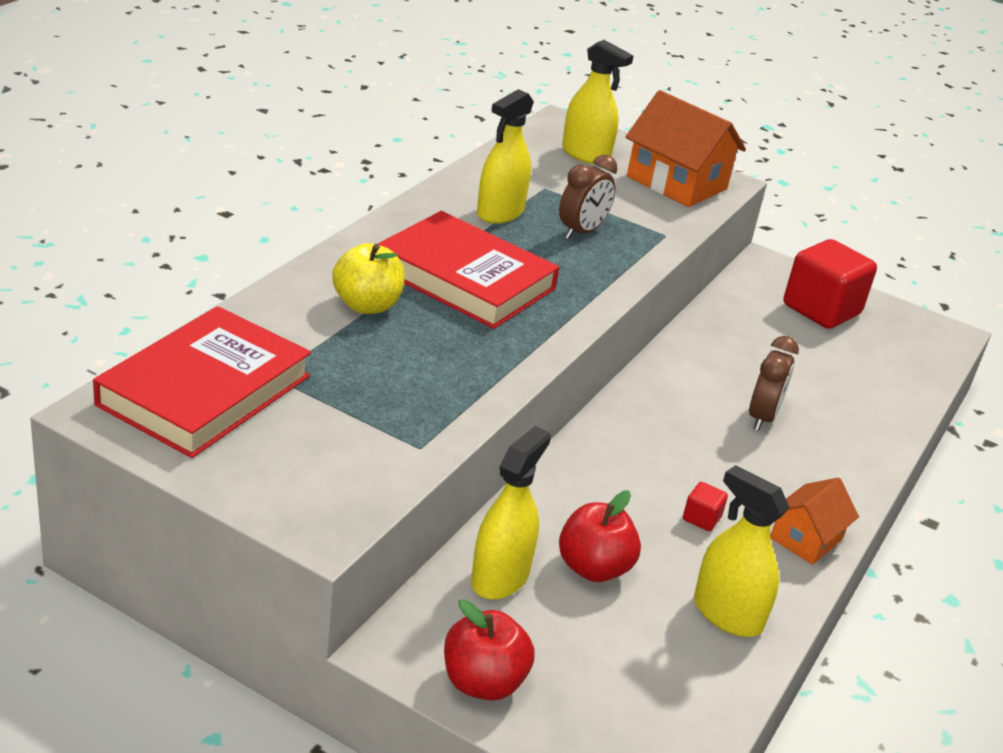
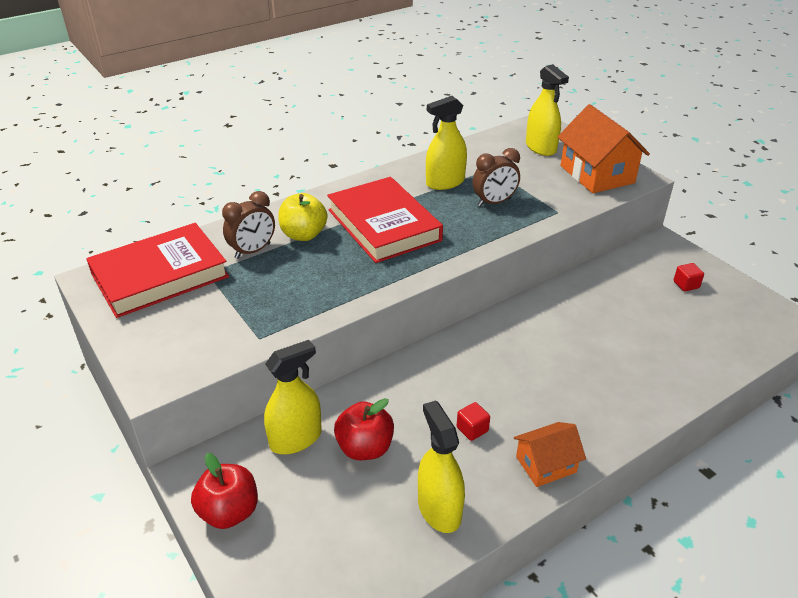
camera: 30 degrees right, 5 degrees up
(762, 417) = (576, 361): brown clock -> brown clock (253, 251)
(821, 310) = (686, 285): red cube -> red cube, size x0.41

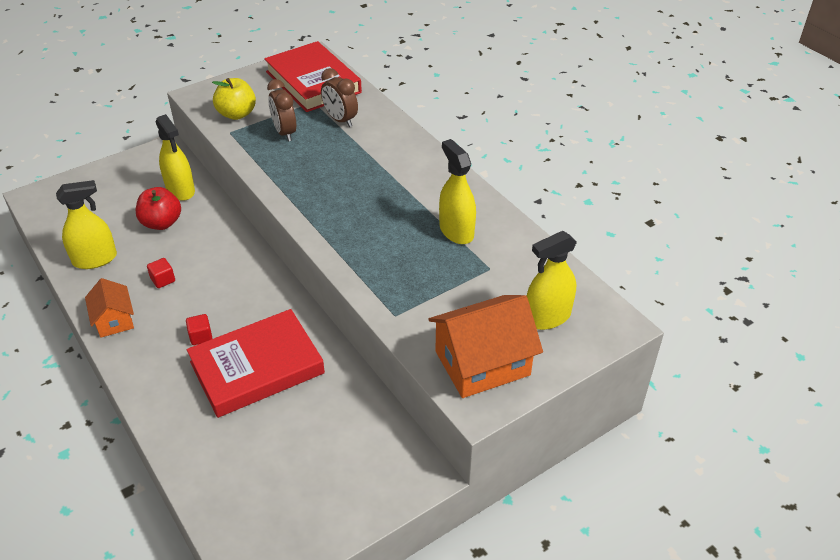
camera: 90 degrees right, 5 degrees up
(229, 512) = (128, 167): red apple -> none
(304, 235) = (362, 144): yellow apple -> yellow apple (237, 114)
(383, 225) = (375, 189): red book -> red book (257, 367)
(494, 202) = (415, 266): brown clock -> brown clock (284, 133)
(686, 285) = (335, 477): red cube -> red cube (201, 336)

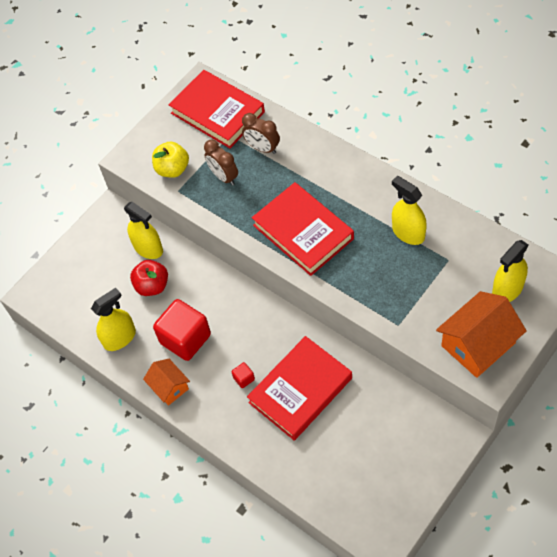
camera: 10 degrees left, 15 degrees up
(163, 280) = (185, 339): red cube -> red cube, size x2.43
(338, 200) = (303, 232): none -> red book

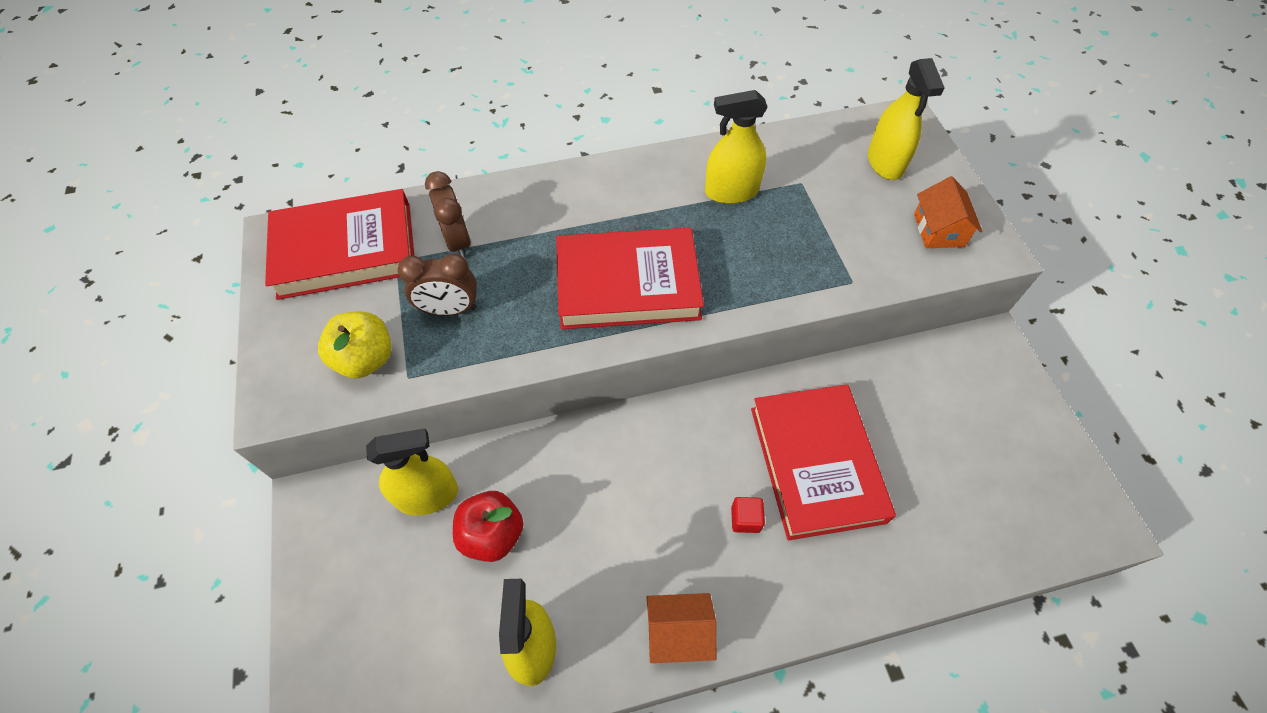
camera: 60 degrees left, 0 degrees up
(185, 339) = (619, 551): red cube -> none
(262, 148) = (458, 241): brown clock -> brown clock turned 90 degrees counterclockwise
(478, 344) = (938, 230): orange house -> orange house, size x0.58

